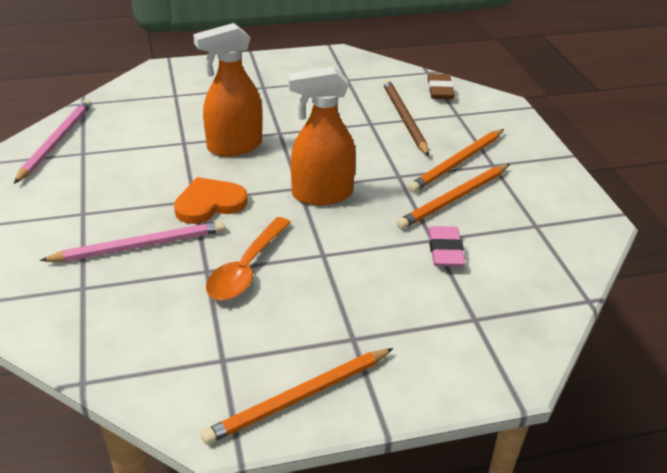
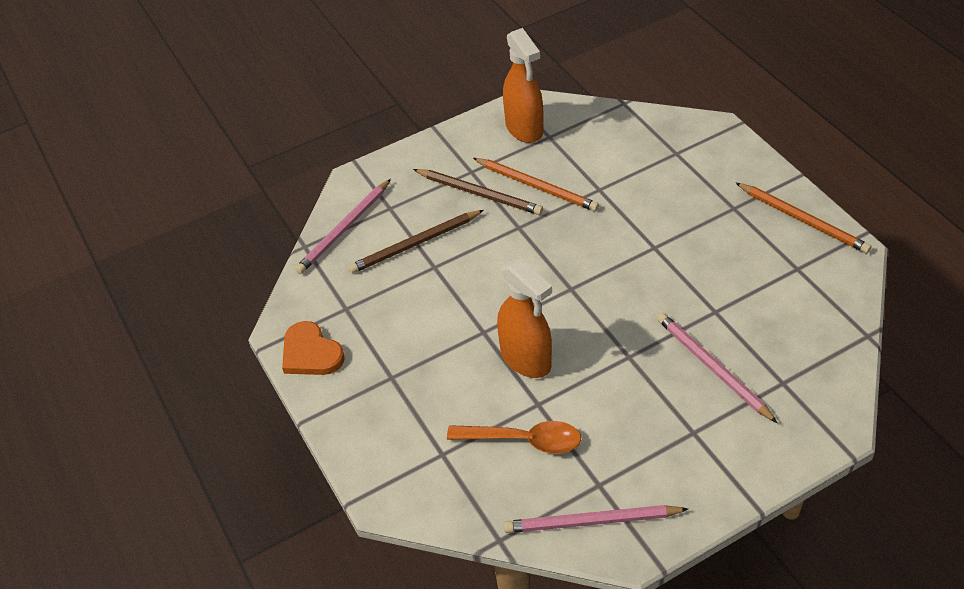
camera: 100 degrees left, 10 degrees up
(209, 203) = (628, 343): orange heart -> orange heart (311, 353)
(246, 269) = (699, 287): orange spoon -> orange spoon (524, 440)
(321, 194) = (574, 270): orange spray bottle -> orange spray bottle (524, 129)
(439, 90) = (344, 229): brown eraser -> pink pencil
(445, 250) = (609, 180): pink eraser -> none
(457, 163) = (479, 194): orange pencil -> brown pencil

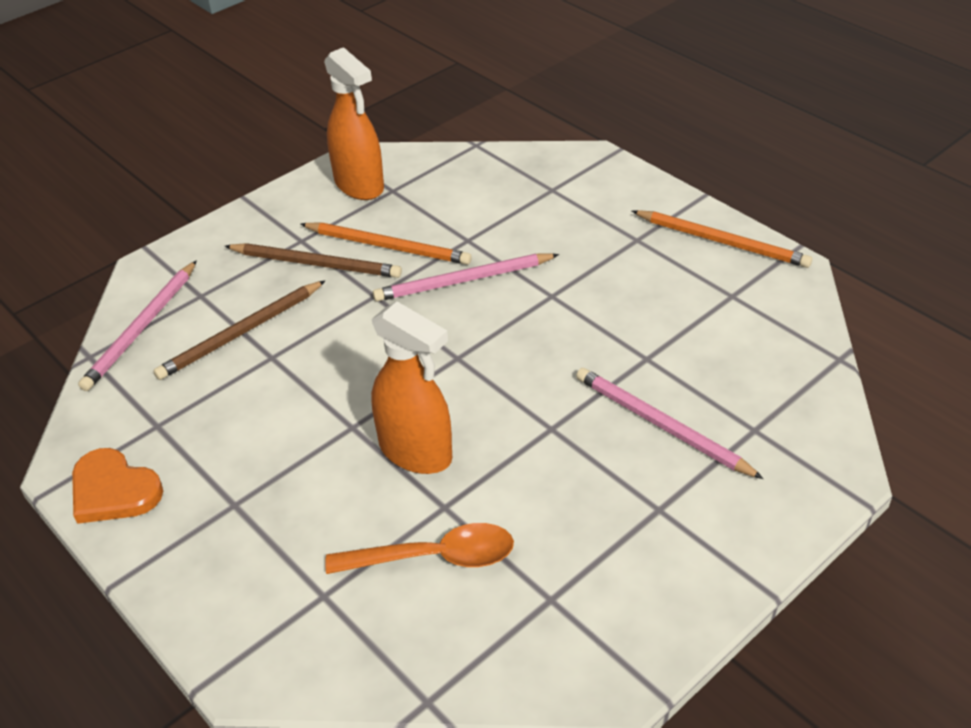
camera: 15 degrees left, 5 degrees down
(591, 522) = (551, 651): pink pencil -> pink pencil (463, 281)

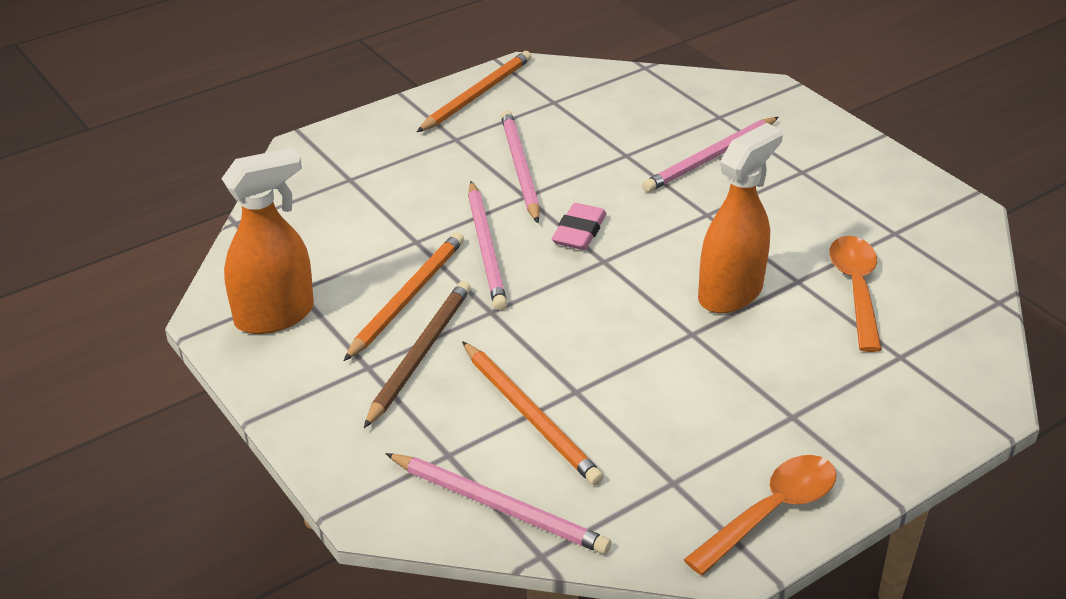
camera: 85 degrees left, 5 degrees down
(113, 490) = (771, 512): orange heart -> orange spoon
(241, 333) = (530, 416): brown pencil -> orange pencil
(500, 336) = (579, 232): none -> pink eraser
(598, 286) = (520, 168): none -> pink pencil

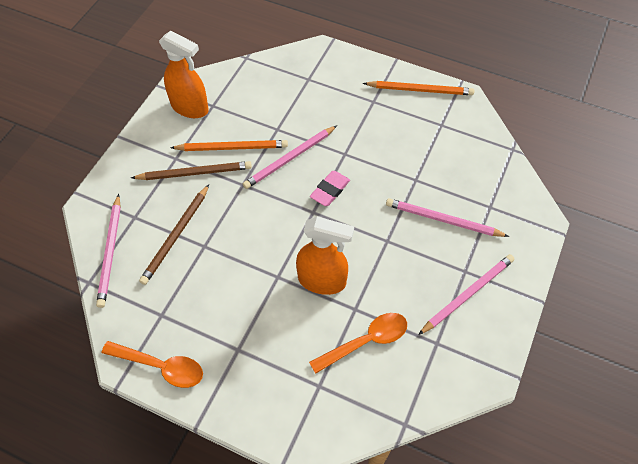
camera: 60 degrees right, 20 degrees up
(520, 168) = (367, 140): pink pencil -> pink pencil (468, 294)
(530, 416) = (176, 236): orange pencil -> brown pencil
(579, 232) = (330, 190): pink eraser -> pink eraser turned 45 degrees counterclockwise

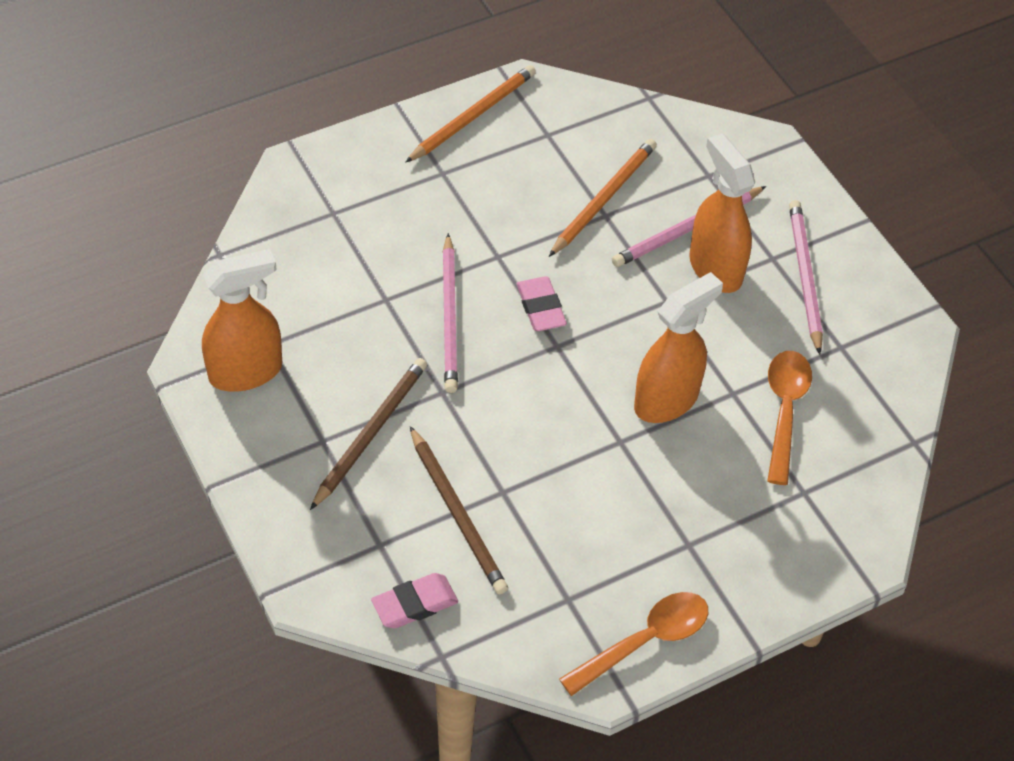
camera: 55 degrees left, 5 degrees down
(110, 252) = (414, 604): pink pencil -> pink eraser
(232, 147) = (368, 366): orange pencil -> orange pencil (604, 199)
(430, 248) = (715, 268): none -> orange spray bottle

